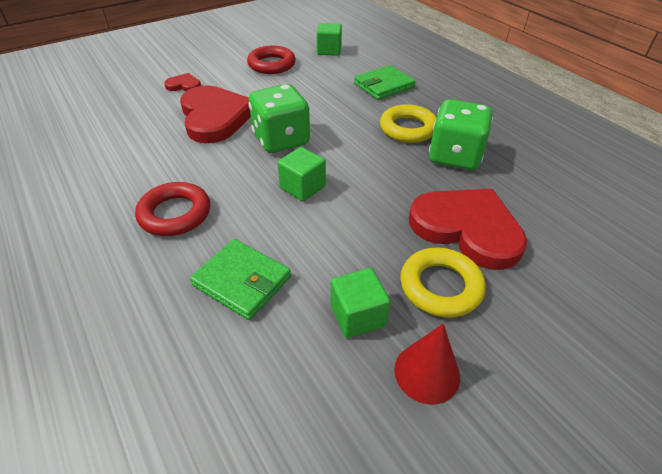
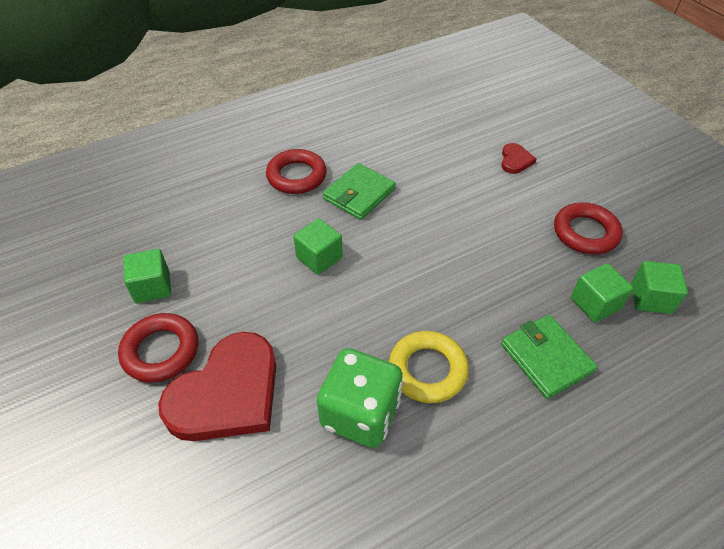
camera: 95 degrees right, 5 degrees up
(215, 117) = (448, 189): red heart -> none
(242, 281) = (210, 219): green wallet -> green wallet (359, 194)
(281, 140) = (403, 242): green dice -> none
(336, 67) = (595, 304): none -> green cube
(427, 372) = (86, 324): red cone -> none
(440, 286) = (161, 351): yellow ring -> red ring

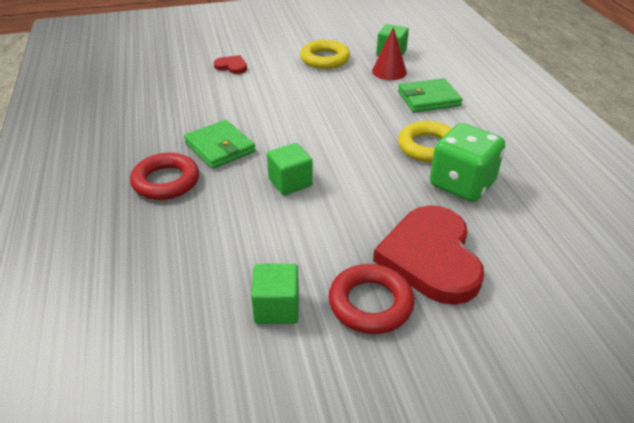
camera: 75 degrees left, 10 degrees down
(227, 393) = (431, 257): red heart -> red heart turned 150 degrees counterclockwise
(585, 233) = (325, 59): red ring -> yellow ring
(595, 304) = (389, 71): green cube -> red cone

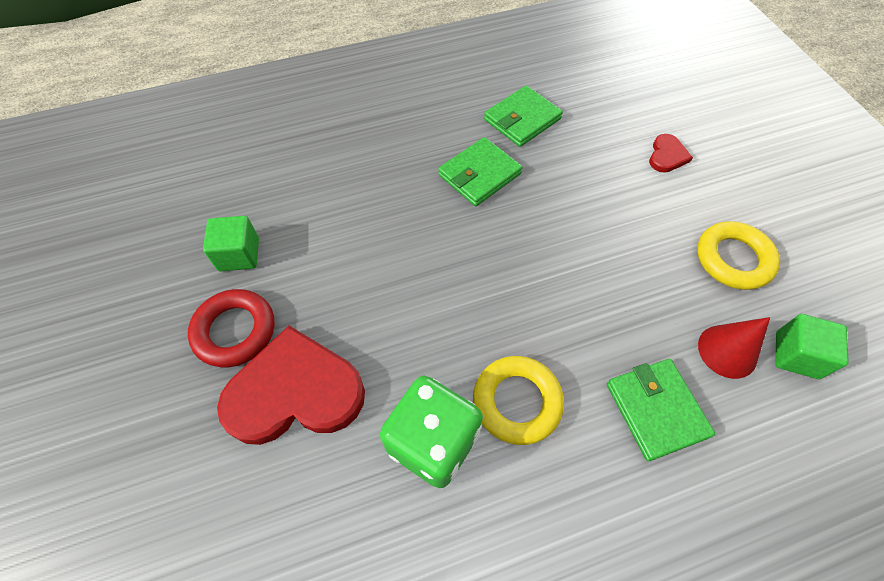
camera: 85 degrees right, 20 degrees up
(164, 121) = (522, 119): none -> green wallet
(166, 181) = (414, 143): red ring -> none
(290, 182) = (421, 246): green cube -> none

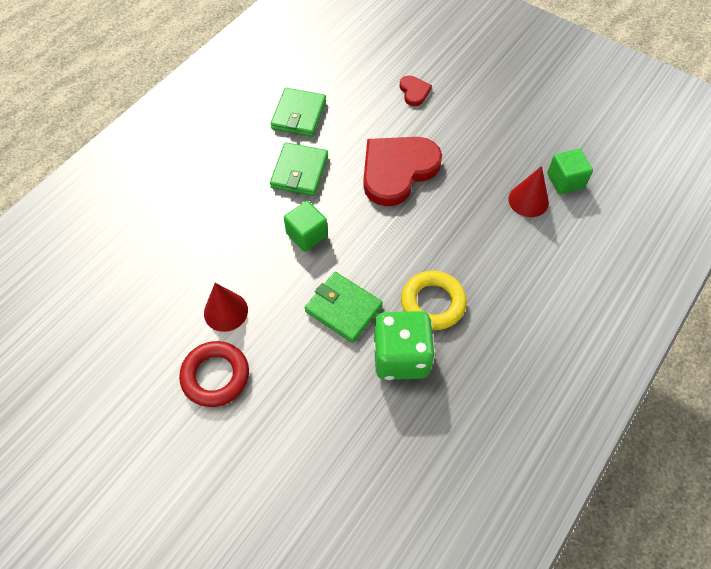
camera: 35 degrees left, 0 degrees up
(239, 254) = (171, 326): green cube -> green cube (307, 235)
(295, 392) = (291, 385): red heart -> red heart (397, 170)
(298, 271) = (225, 311): none -> red cone
(656, 410) = (512, 258): green wallet -> green wallet (343, 308)
(733, 259) = (497, 141): yellow ring -> none

